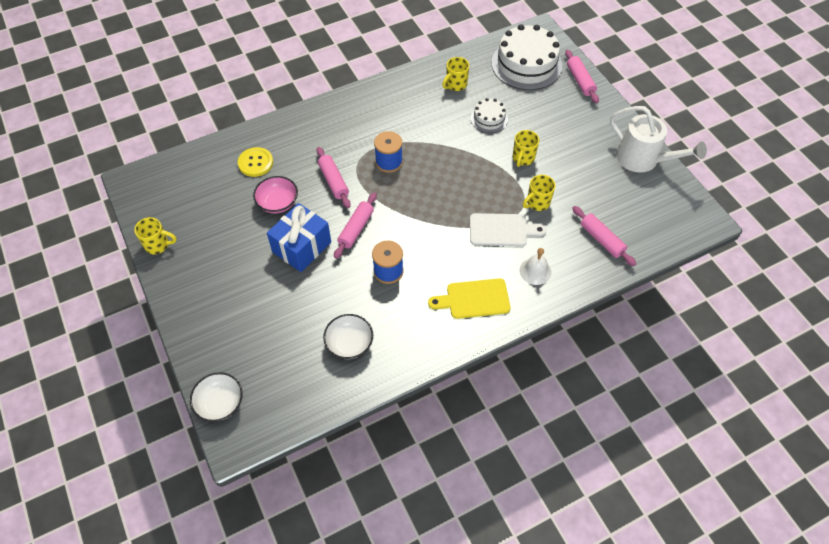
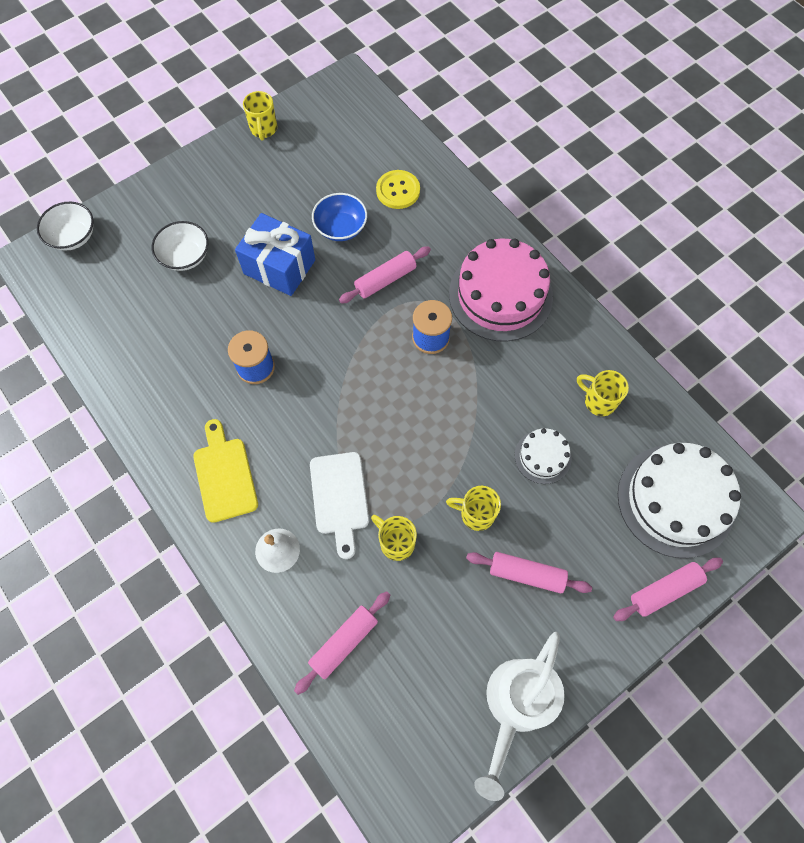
camera: 80 degrees right, 10 degrees up
(278, 203) = (341, 227): pink bowl -> blue bowl
(349, 343) = (151, 344): white bowl -> white bowl (185, 256)
(356, 229) = (315, 319): pink rolling pin -> pink rolling pin (526, 574)
(365, 119) = (500, 295): none -> pink cake

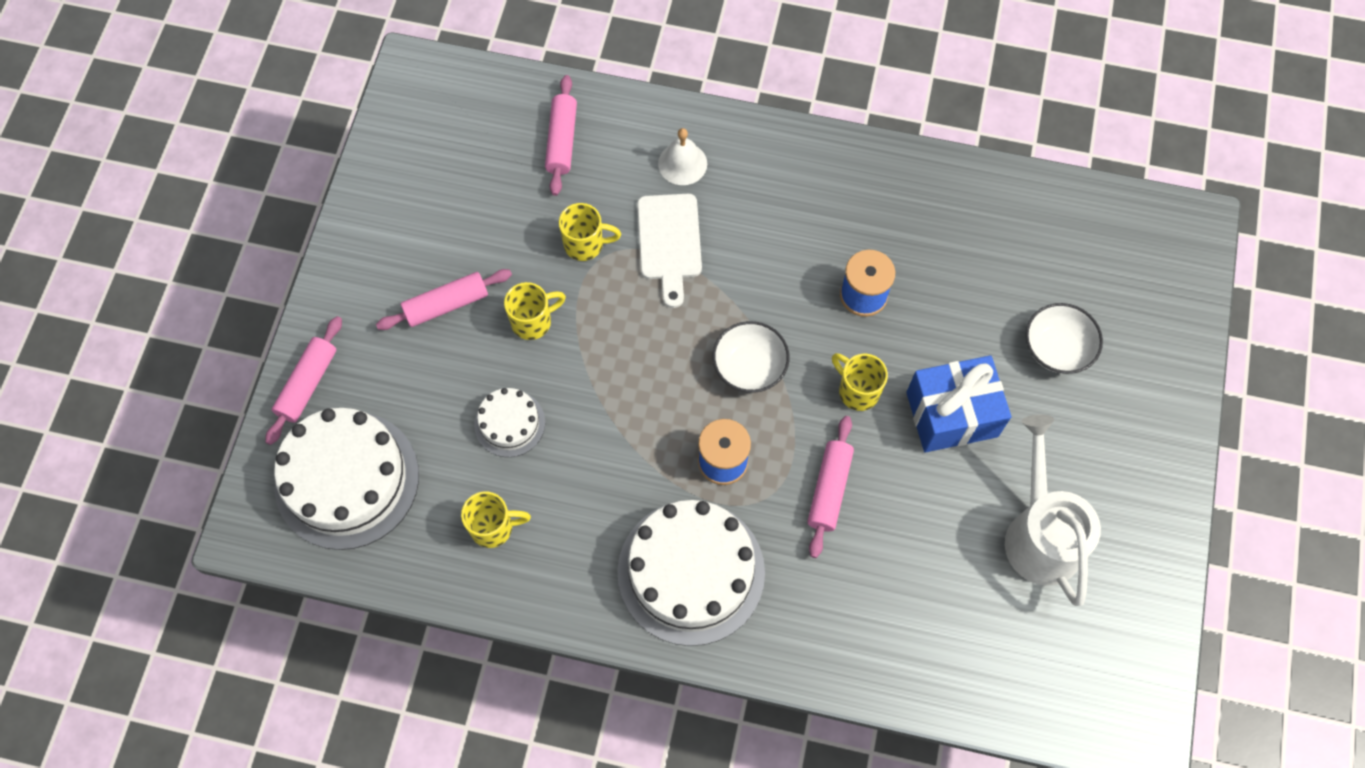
camera: 140 degrees right, 0 degrees up
(73, 236) = (1188, 279): white bowl -> white bowl (749, 367)
(224, 475) = (789, 184): yellow cutting board -> none
(263, 129) = (1156, 571): yellow mug -> yellow mug (857, 391)
(339, 498) = (669, 242): white cutting board -> white cutting board turned 135 degrees counterclockwise
(341, 227) = (937, 514): blue bowl -> none
(398, 190) = (922, 617): yellow button -> none
(500, 295) = (691, 572): pink cake -> white cake
(515, 706) = (382, 198): white watering can -> white watering can (1040, 533)

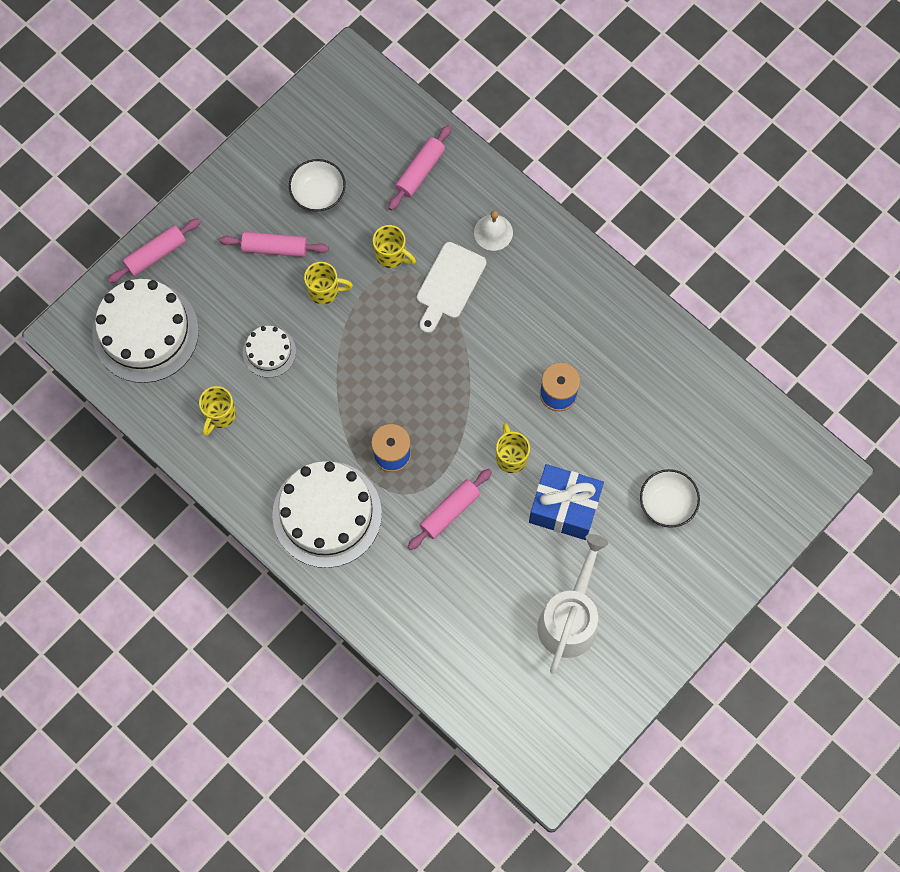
camera: 30 degrees right, 5 degrees up
(494, 527) = (219, 415): yellow mug -> yellow mug turned 90 degrees clockwise
(749, 367) = (449, 400): white bowl -> white bowl (318, 193)

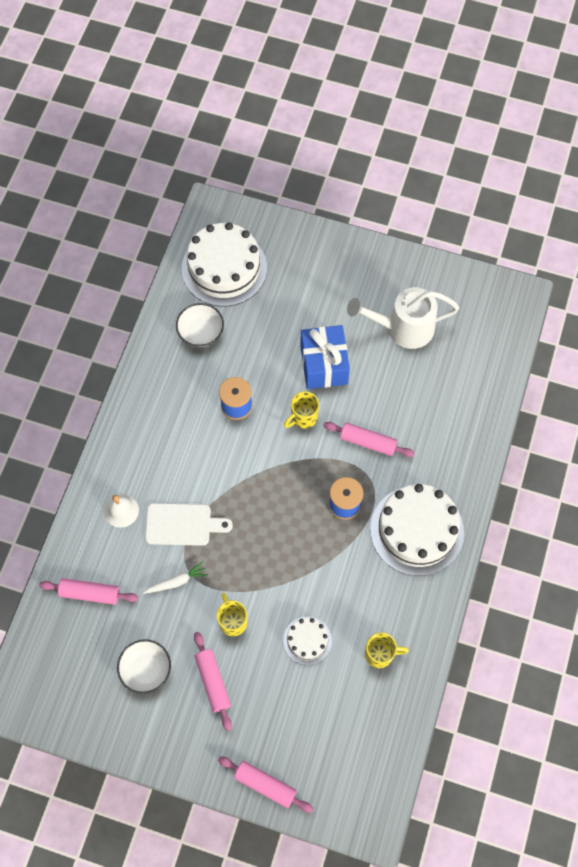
camera: 115 degrees left, 5 degrees down
(145, 332) = (340, 755): white cake -> white cake (224, 268)
(391, 255) = (177, 581): yellow mug -> white carrot
(667, 503) = (285, 299): white bowl -> white bowl (201, 332)

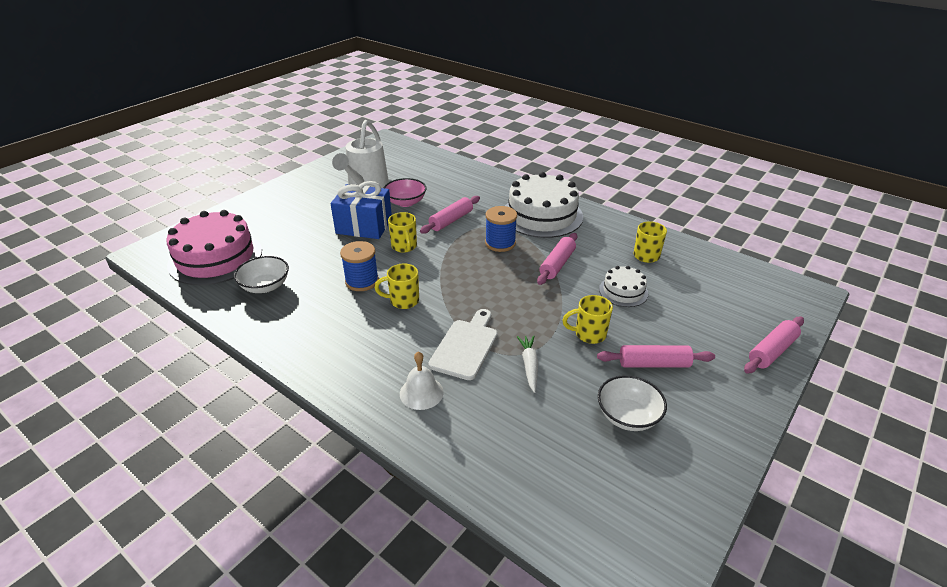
camera: 70 degrees left, 30 degrees down
(90, 593) = (513, 448): pink rolling pin -> pink rolling pin (557, 264)
(222, 451) = (403, 301): none -> yellow mug
(224, 268) = (215, 258): white cake -> pink cake
(385, 383) = (405, 202): none -> pink bowl

